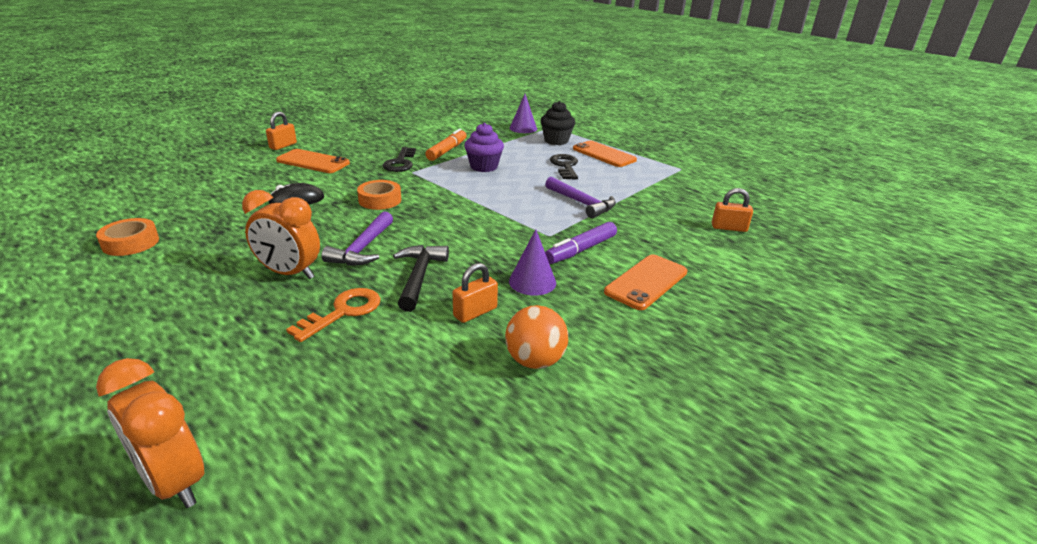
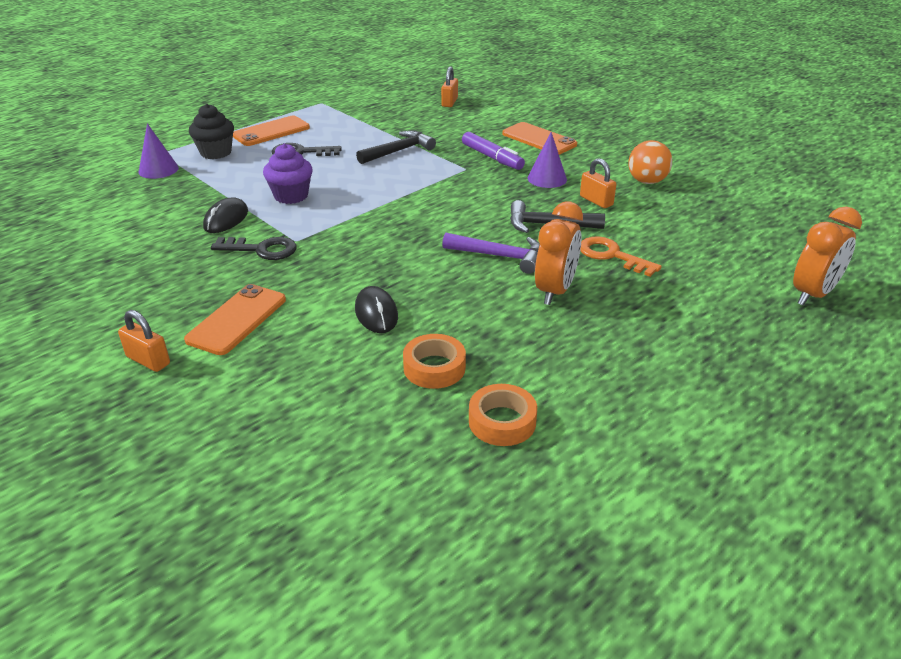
camera: 85 degrees left, 5 degrees up
(380, 200) = (381, 255): orange tape -> orange tape (434, 368)
(447, 151) = (226, 219): orange marker -> black mouse
(582, 203) = (399, 151): purple hammer -> black hammer

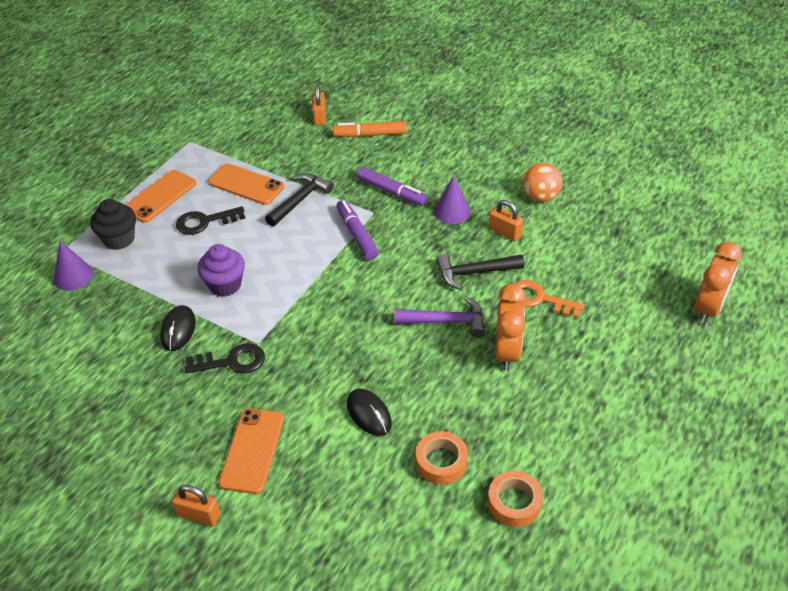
camera: 15 degrees left, 10 degrees up
(440, 181) = (357, 235): none -> purple marker
(492, 119) = (370, 135): none -> orange marker
(539, 139) = (425, 157): orange phone -> orange phone (246, 184)

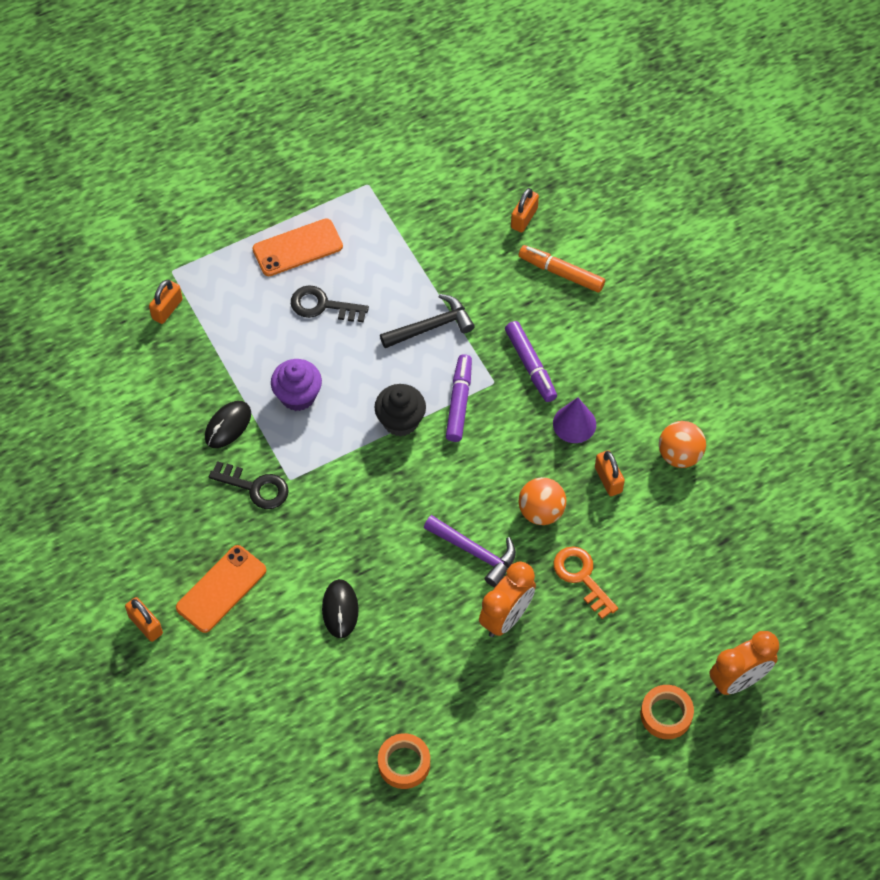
camera: 30 degrees right, 15 degrees up
(73, 276) = (167, 309): purple cone -> orange padlock
(119, 239) = (230, 284): black cupcake -> black cupcake (400, 421)
(246, 184) = (390, 276): orange phone -> none
(441, 462) = (370, 691): orange tape -> orange tape (666, 714)
(474, 273) = (541, 511): black hammer -> orange ball

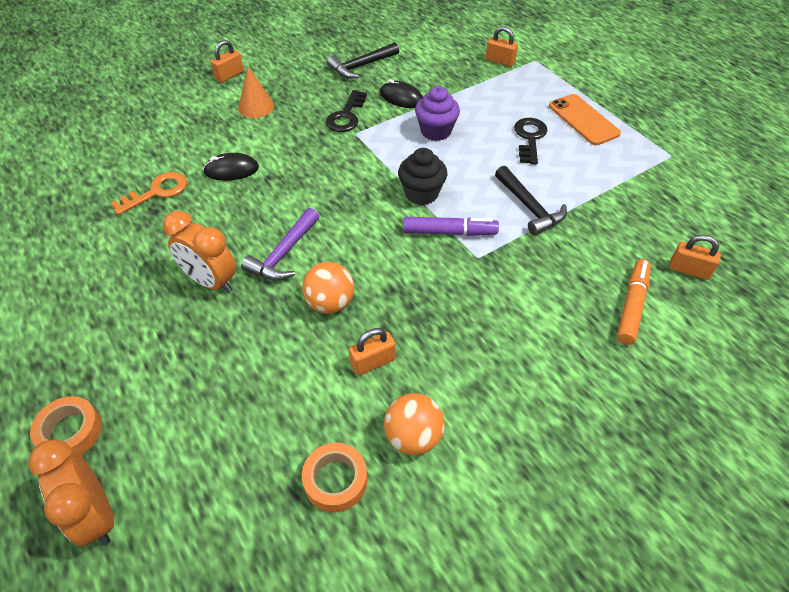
camera: 85 degrees right, 10 degrees down
(151, 466) = (361, 66): none -> black hammer
(221, 589) = (256, 107): orange phone -> orange cone
(404, 763) = (77, 219): orange tape -> orange tape (335, 480)
(530, 365) = (505, 285): purple marker -> none
(574, 424) = (440, 327): purple cone -> none
(582, 577) = (251, 342): orange key -> orange key (157, 192)

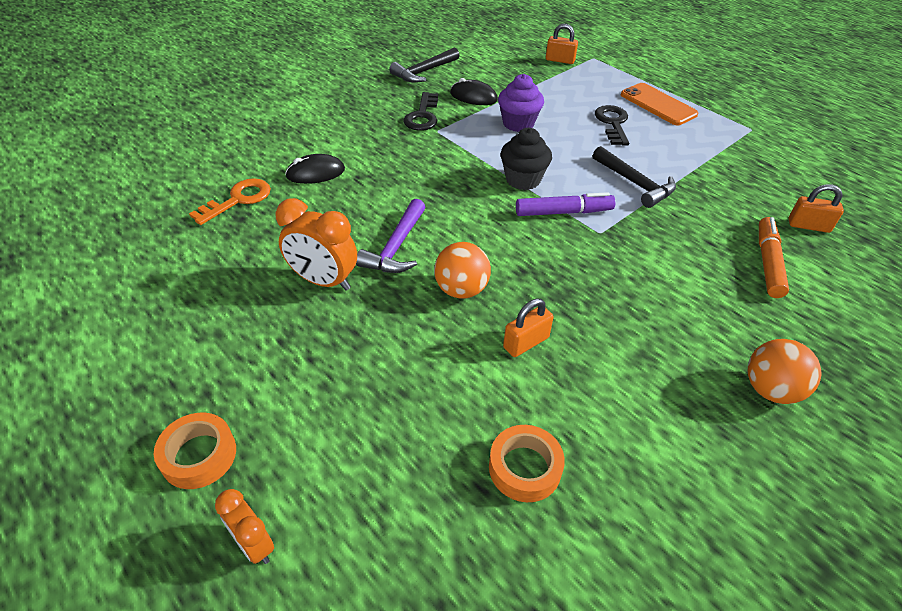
camera: 10 degrees left, 5 degrees down
(96, 515) = (254, 544): orange clock -> orange clock, size x0.60
(229, 75) = (288, 87): orange padlock -> none
(256, 107) = (325, 114): orange cone -> none
(413, 437) = (594, 412): orange ball -> orange ball (770, 390)

